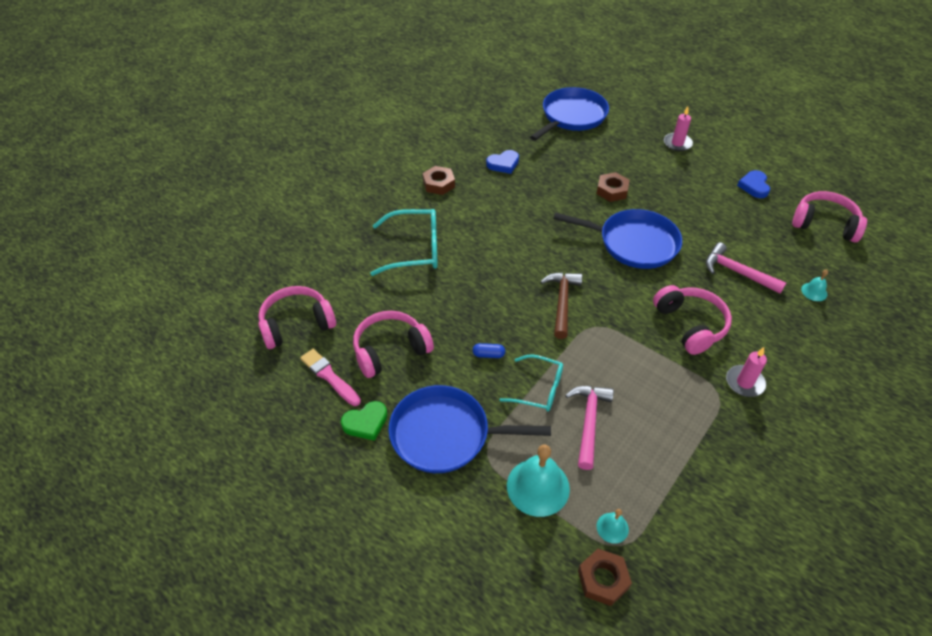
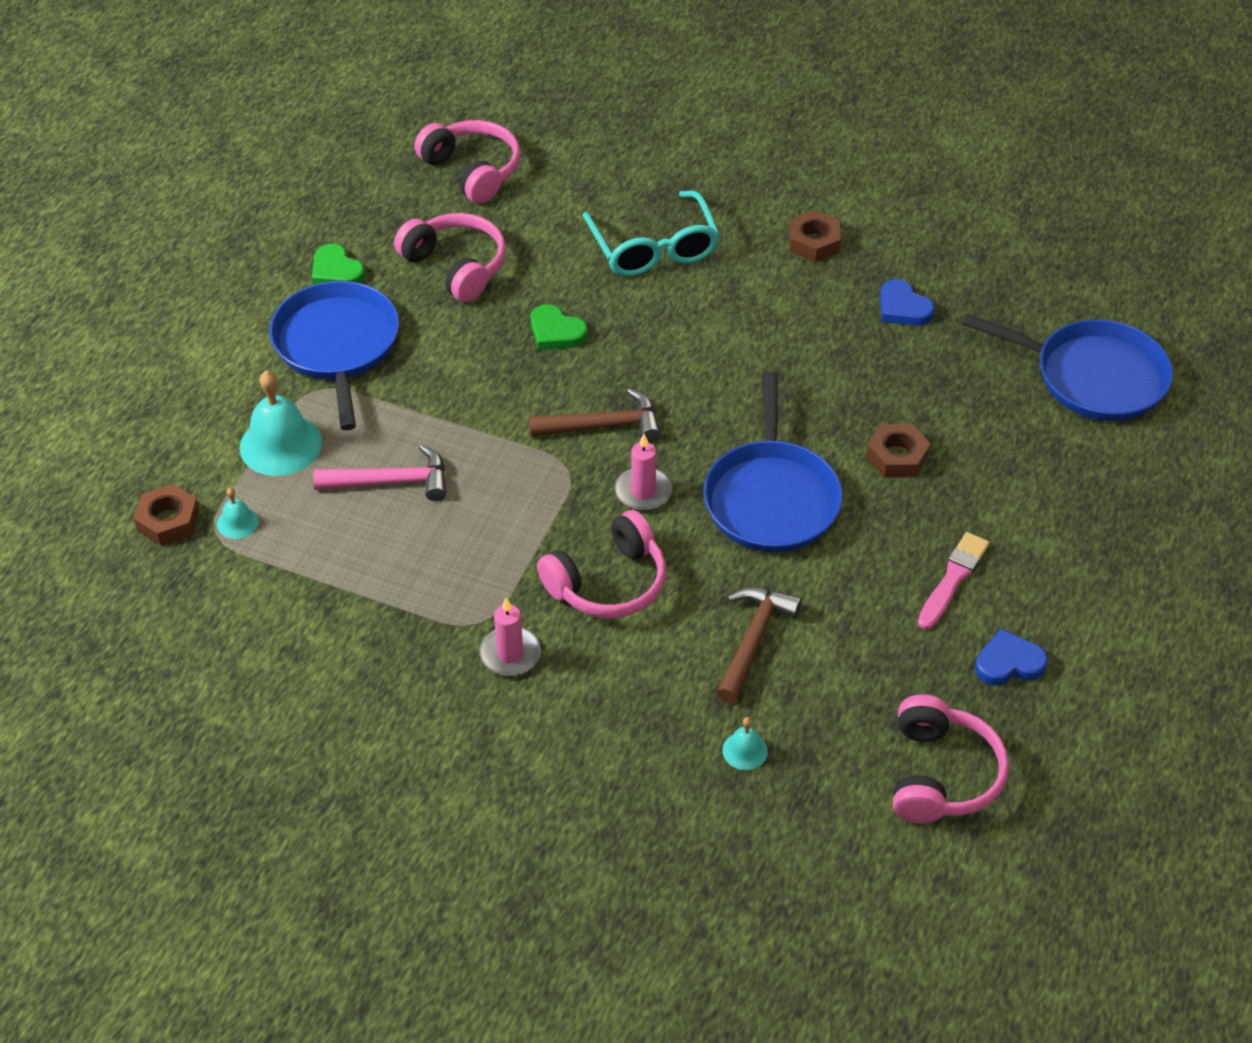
camera: 75 degrees right, 0 degrees up
(329, 376) = (397, 222): pink brush -> pink brush (953, 579)
(473, 309) = (556, 332): none -> green heart
(488, 355) = (477, 363): blue capsule -> none
(539, 389) = (433, 423): turquoise glasses -> none
(677, 143) = (1088, 539): pink candle -> pink candle (643, 492)
(737, 272) = (753, 640): pink hammer -> brown hammer

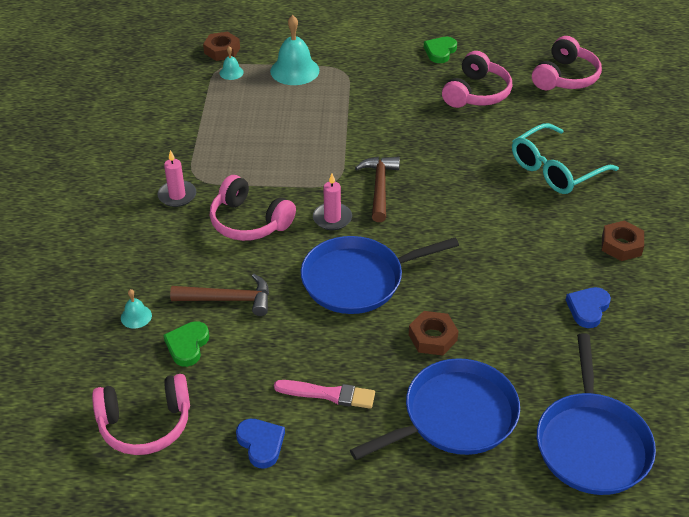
camera: 70 degrees right, 5 degrees down
(337, 346) = (381, 68): blue pan -> blue pan (455, 416)
(391, 482) = (287, 116): pink hammer -> none
(556, 332) = (448, 147): green heart -> green heart (187, 345)
(604, 426) = (379, 187): brown hammer -> brown hammer turned 150 degrees counterclockwise

